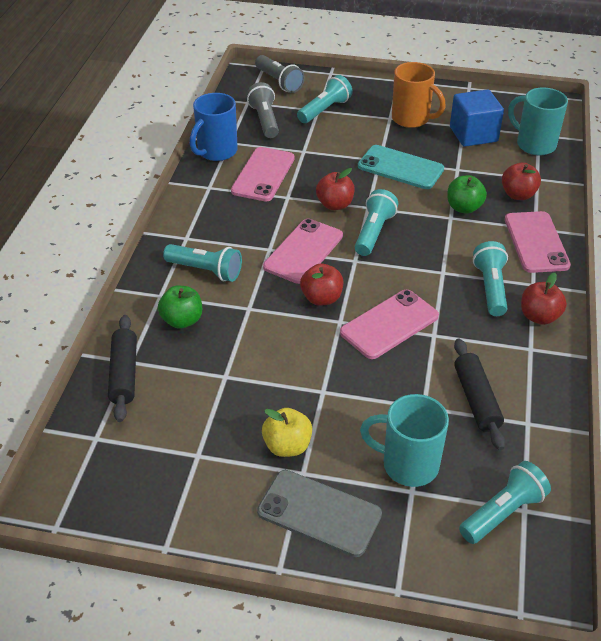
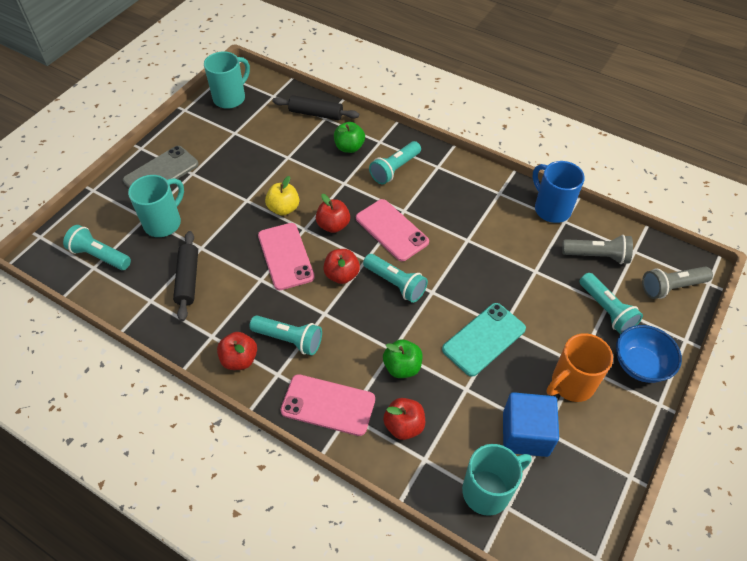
camera: 110 degrees right, 10 degrees up
(116, 493) = (230, 98): none -> turquoise mug
(263, 174) = (506, 232): pink phone -> none
(287, 446) = (215, 171): yellow apple -> yellow apple (283, 208)
(335, 204) = (444, 269): red apple -> red apple (342, 275)
(369, 90) = (640, 365): none -> blue bowl
(476, 400) = (188, 279): black rolling pin -> black rolling pin turned 75 degrees clockwise
(503, 512) = (100, 256): turquoise flashlight -> turquoise flashlight turned 135 degrees clockwise

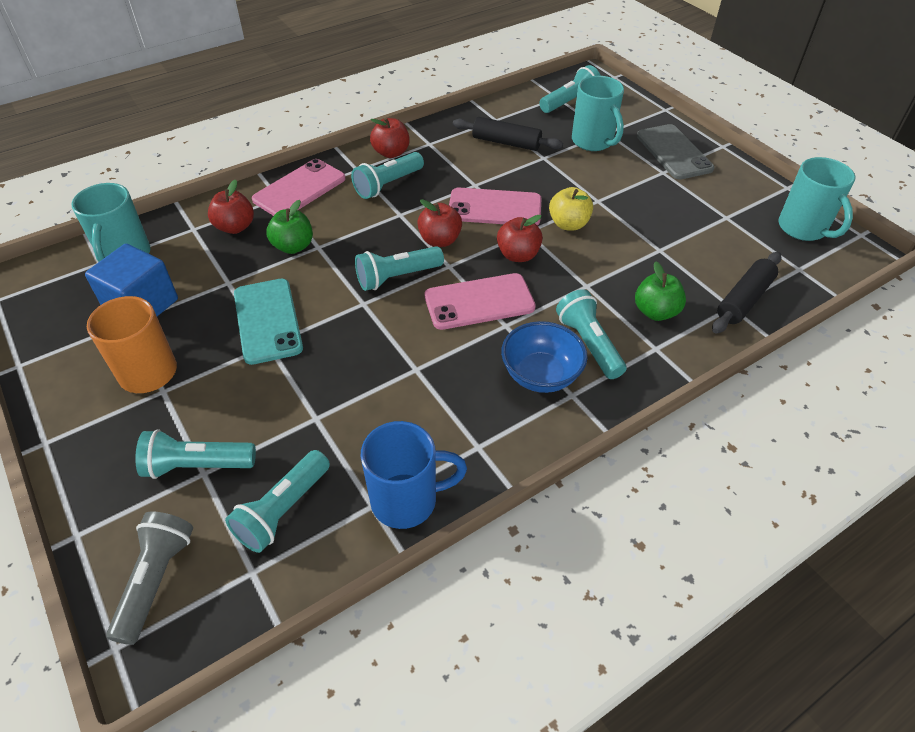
camera: 115 degrees right, 5 degrees down
(597, 256) = (283, 510): grey flashlight -> turquoise flashlight
(640, 365) = (101, 454): blue bowl -> blue bowl (540, 375)

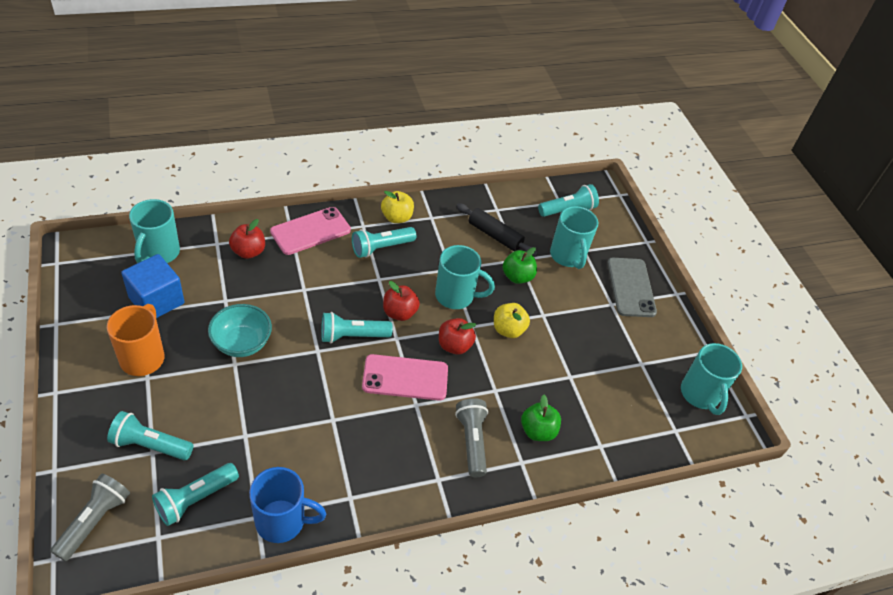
camera: 10 degrees right, 0 degrees up
(268, 321) = (242, 343): turquoise phone -> turquoise bowl
(293, 246) = (285, 283): green apple -> green apple (517, 277)
(391, 153) = (396, 217): red apple -> yellow apple
(494, 208) = (456, 296): pink phone -> turquoise mug
(540, 375) = (422, 455): blue bowl -> none
(589, 344) = (472, 441): turquoise flashlight -> grey flashlight
(744, 299) = (614, 443): black rolling pin -> none

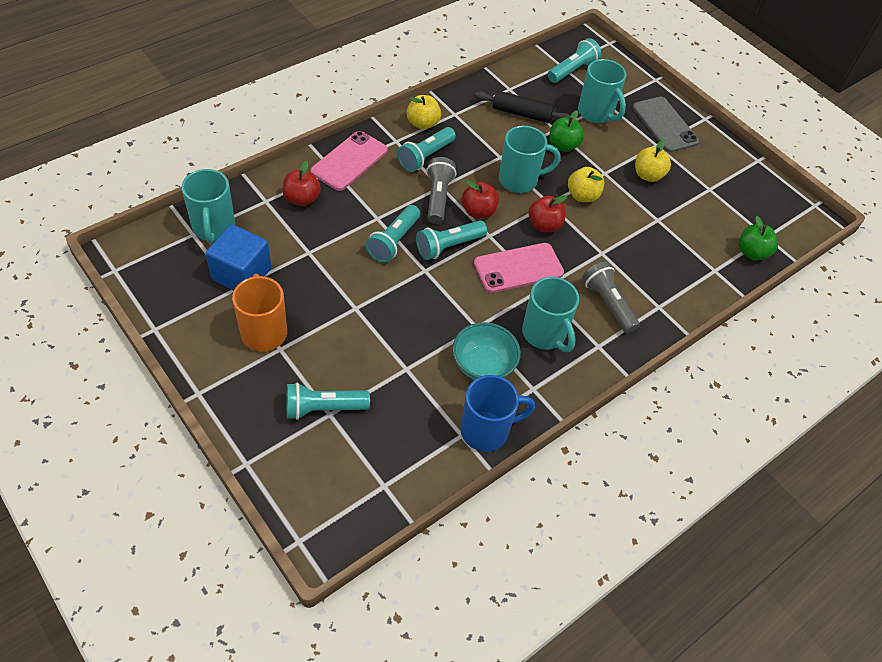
camera: 20 degrees left, 5 degrees up
(94, 521) = (315, 493): grey flashlight -> grey flashlight (438, 197)
(195, 499) = (396, 440): turquoise flashlight -> turquoise flashlight (394, 241)
(242, 343) = (350, 287): turquoise bowl -> turquoise bowl (483, 365)
(537, 431) = (657, 275): green apple -> green apple (751, 252)
(585, 330) = (648, 175): none -> yellow apple
(700, 395) = (770, 200): turquoise mug -> turquoise mug (545, 334)

